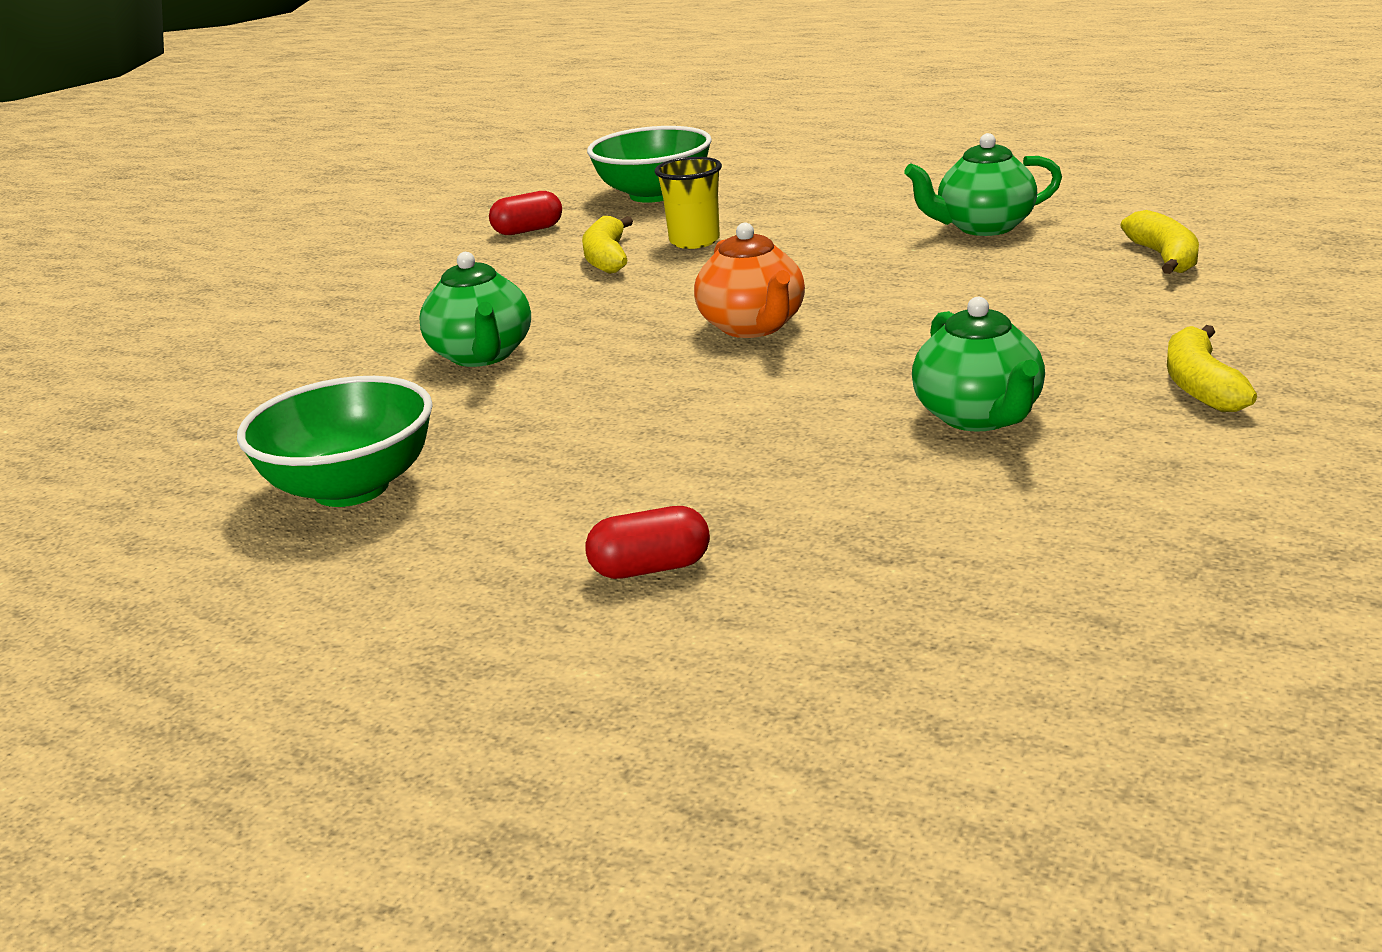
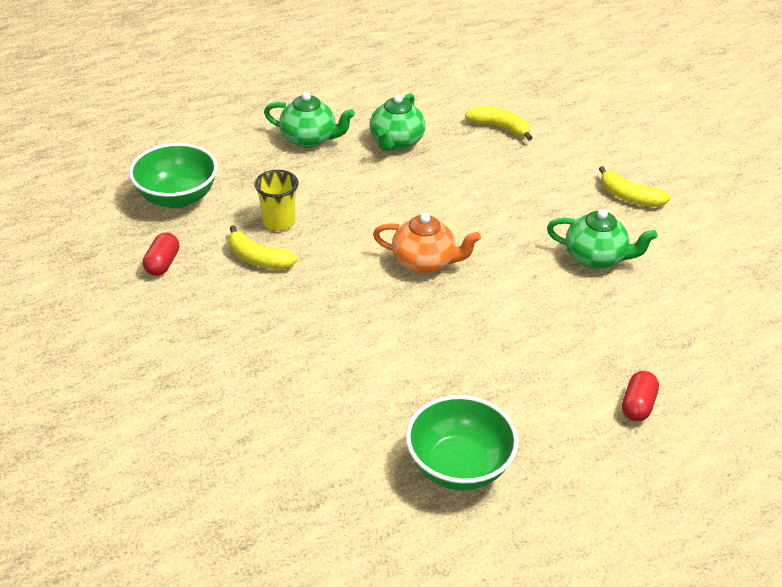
camera: 60 degrees left, 15 degrees up
(482, 355) = (341, 359): green teapot -> green teapot (309, 139)

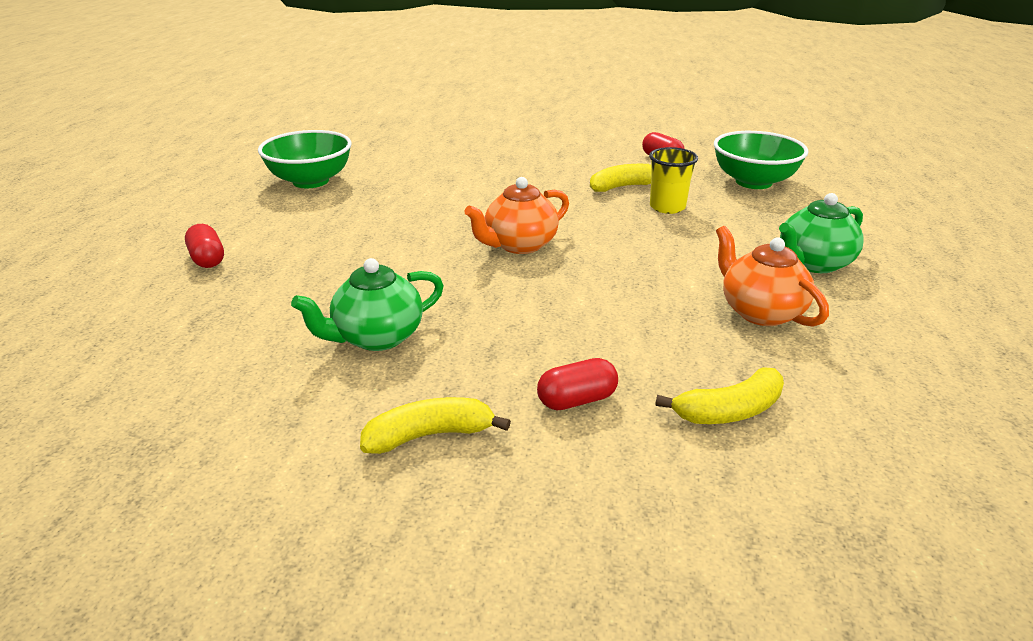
camera: 130 degrees right, 10 degrees down
(396, 142) = (760, 312): green teapot -> orange teapot
(549, 169) = (577, 400): none -> red capsule

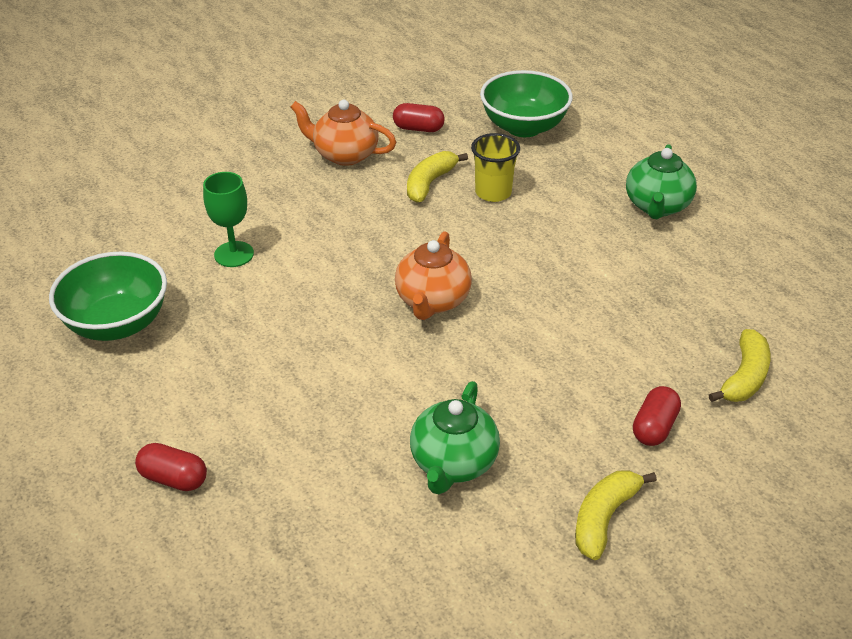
camera: 40 degrees left, 10 degrees up
(429, 176) = (234, 254): none -> green goblet
(760, 312) = (673, 276): orange teapot -> orange teapot (344, 155)

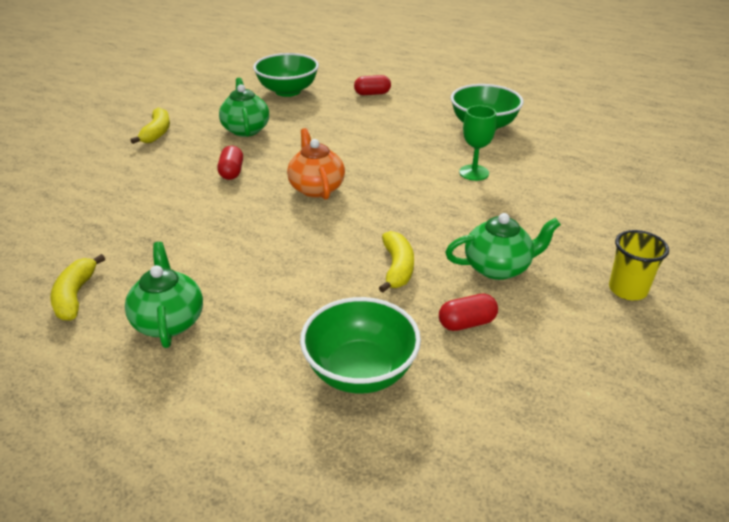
camera: 150 degrees right, 5 degrees down
(308, 560) = (288, 91): none -> green bowl
(344, 155) = (498, 267): orange teapot -> green teapot
(493, 192) = (334, 279): yellow cup -> yellow cup (627, 290)
(654, 427) = (137, 170): red capsule -> red capsule (231, 172)
(744, 377) = (77, 210): yellow banana -> yellow banana (75, 296)

